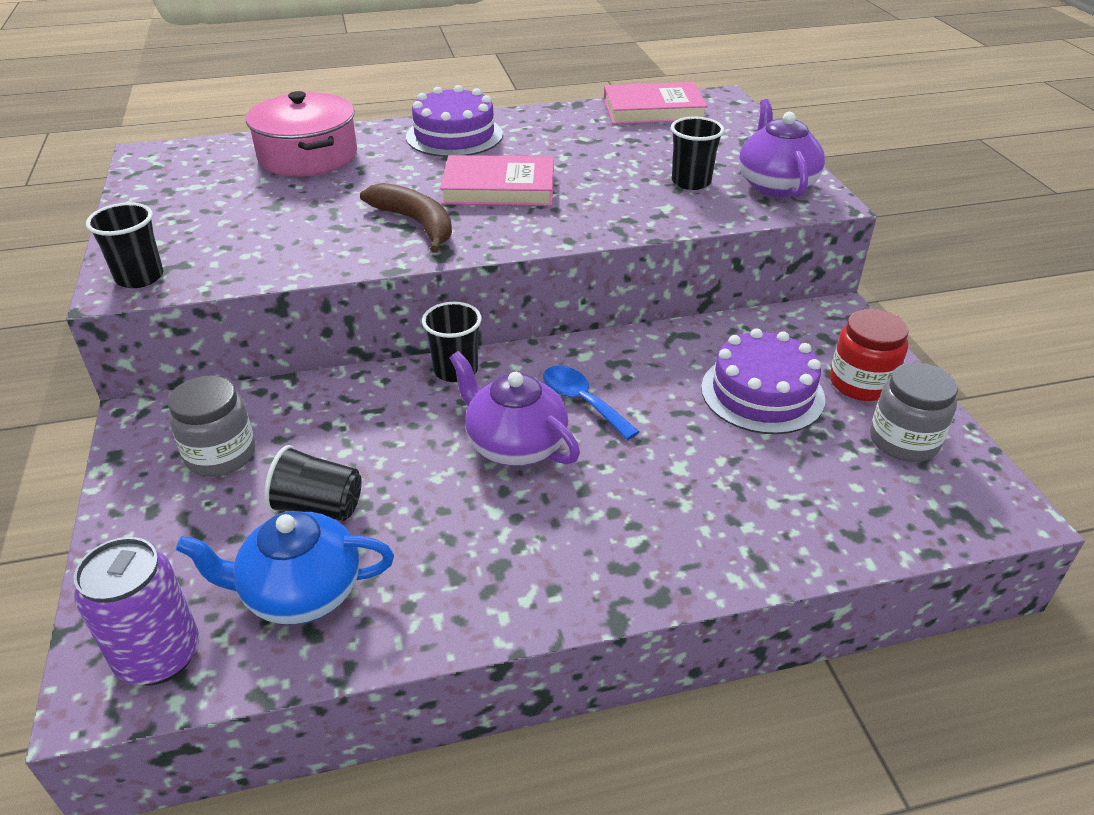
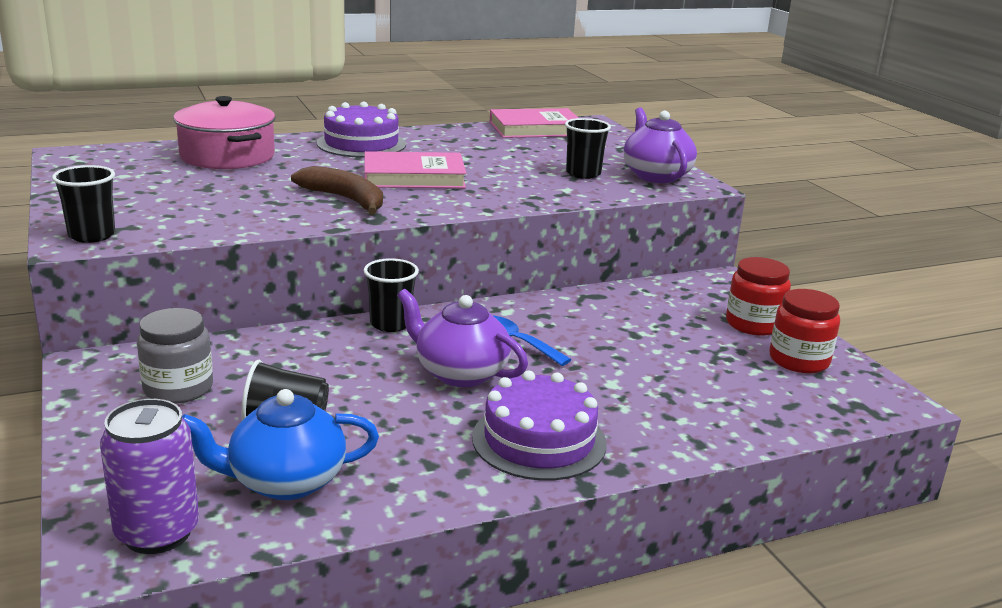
camera: 10 degrees left, 15 degrees down
(762, 393) = (671, 332): purple cake -> purple cake (539, 440)
(903, 441) = (799, 360): grey jar -> red jar

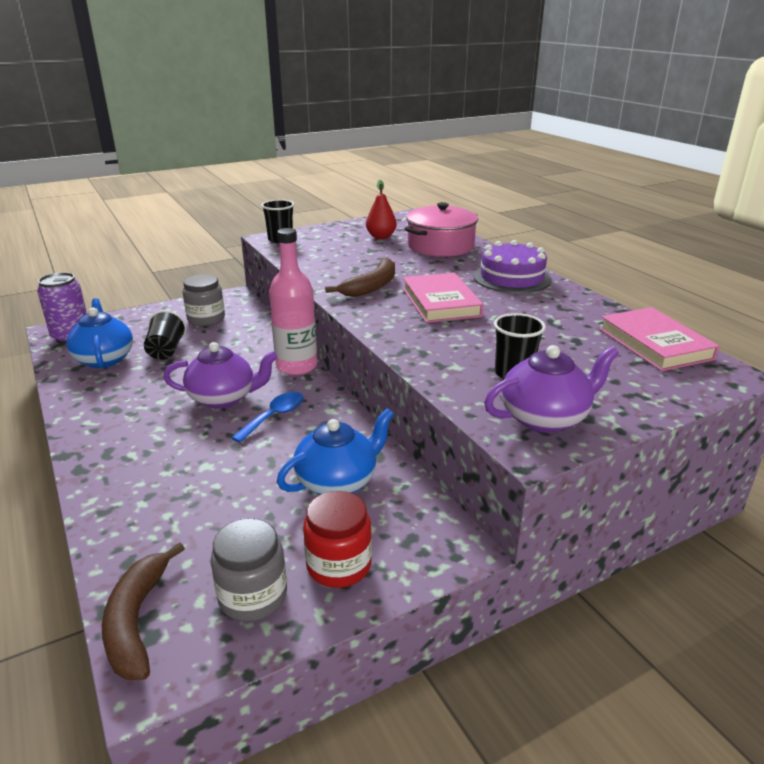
camera: 85 degrees right, 5 degrees up
(153, 178) = (381, 237): none -> red pear
(390, 324) = (296, 366): black cup -> pink bottle
(460, 373) = (223, 398): purple teapot -> purple teapot turned 60 degrees clockwise
(539, 440) = (126, 434): purple cake -> none
(639, 316) = (338, 481): none -> blue teapot
(799, 360) = (253, 596): red jar -> grey jar
(844, 412) = (137, 620): none -> brown banana

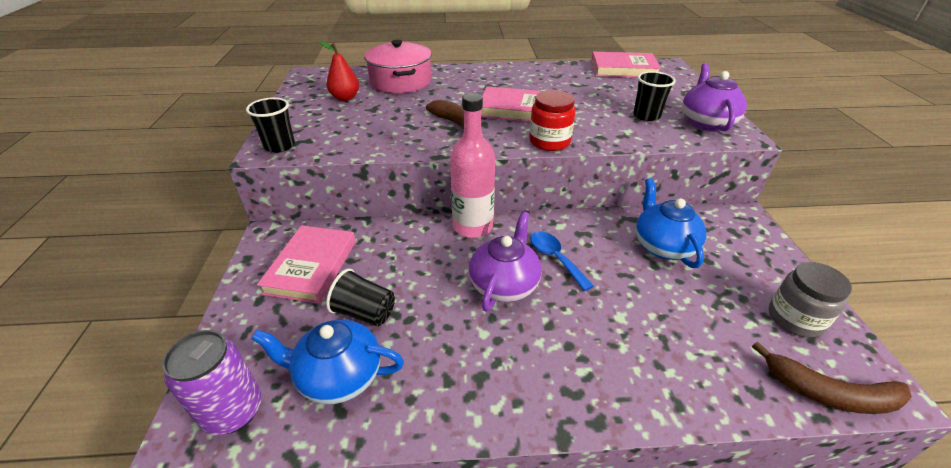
camera: 65 degrees left, 10 degrees up
(206, 319) = (311, 266): grey jar -> pink book
(339, 565) = (760, 269): red jar -> red jar (549, 141)
(511, 278) = (493, 76): purple cake -> none

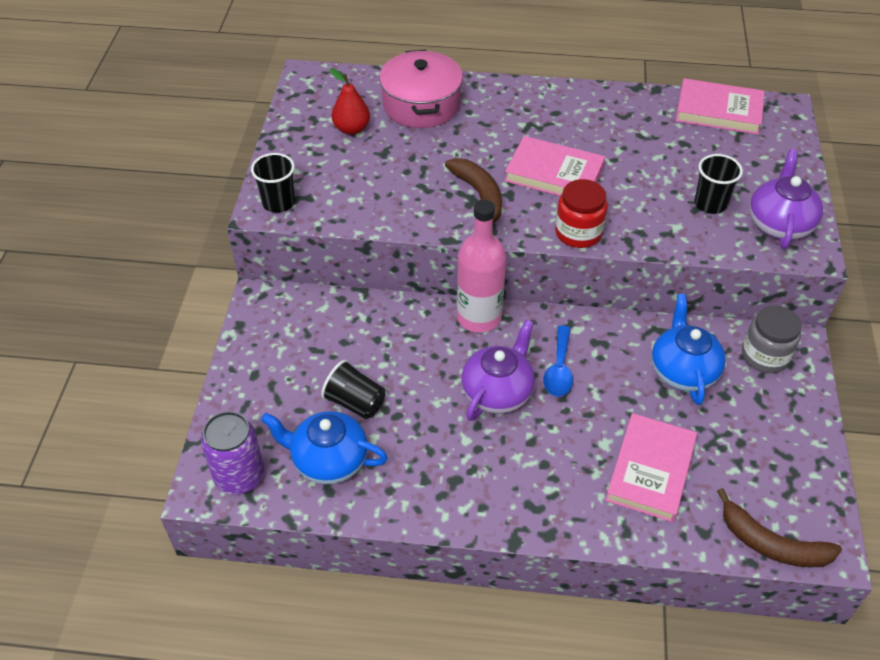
camera: 10 degrees right, 10 degrees up
(311, 266) = (304, 344): pink book -> pink book (650, 470)
(555, 258) = (559, 369): blue spoon -> blue spoon turned 150 degrees counterclockwise
(795, 318) = (782, 471): grey jar -> grey jar (765, 356)

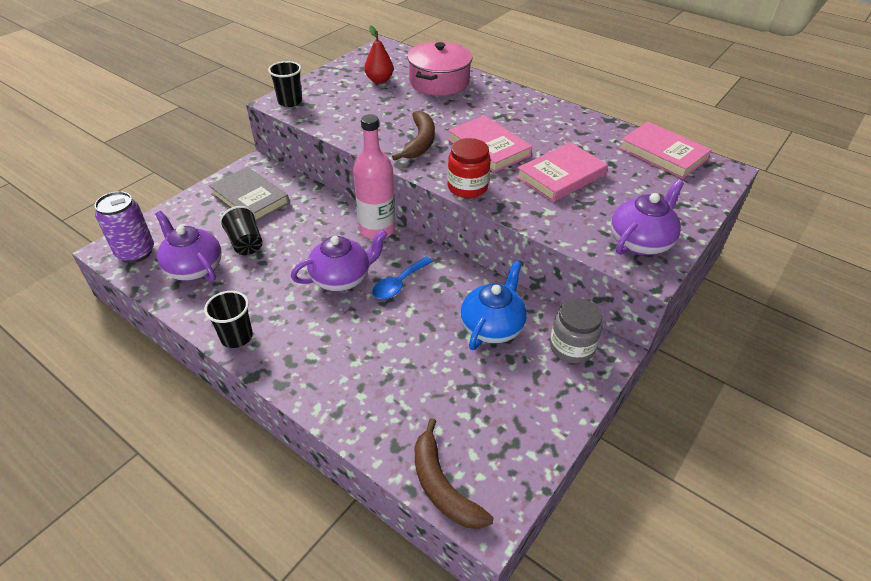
camera: 30 degrees right, 5 degrees down
(301, 345) = (250, 198): none -> grey book
(328, 460) = (194, 268): blue teapot -> purple teapot
(650, 470) = (398, 381): pink book -> pink book (561, 176)
(710, 204) = (593, 207): black cup -> black cup (236, 337)

